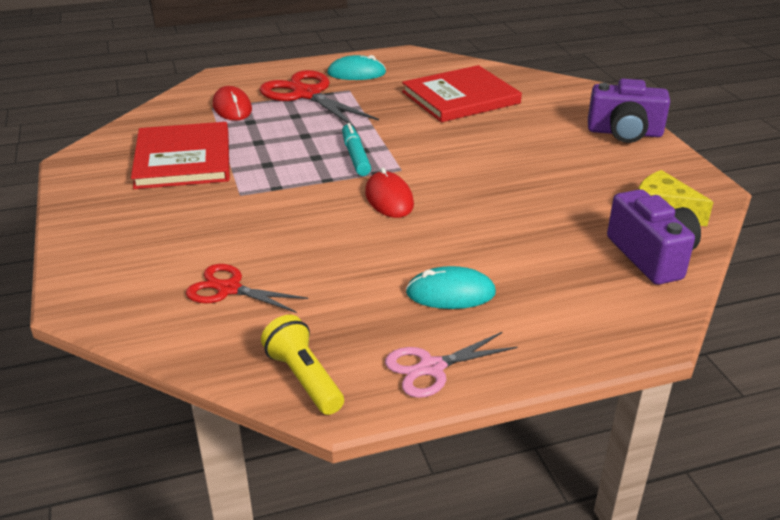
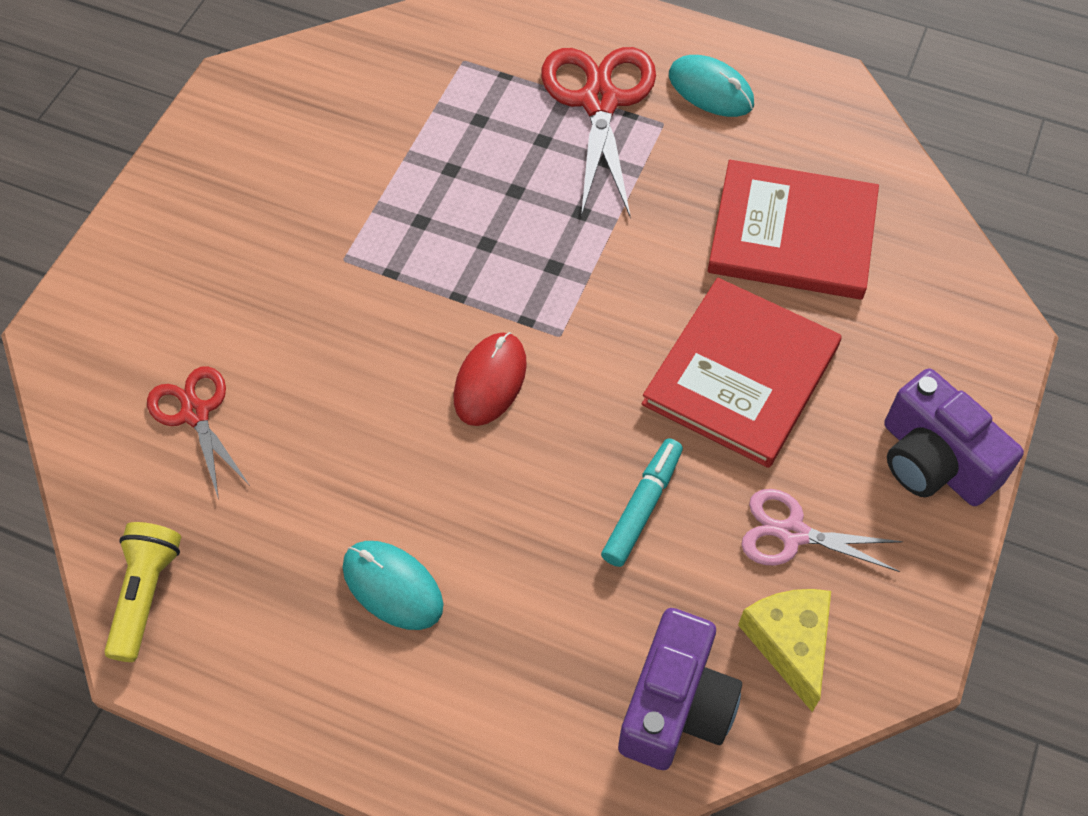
camera: 40 degrees right, 25 degrees up
(183, 159) = (342, 151): red book -> red book (741, 375)
(232, 107) = (485, 76): red mouse -> none
(355, 156) = (533, 272): turquoise marker -> turquoise marker (642, 507)
(431, 368) = (265, 676): pink scissors -> pink scissors (792, 533)

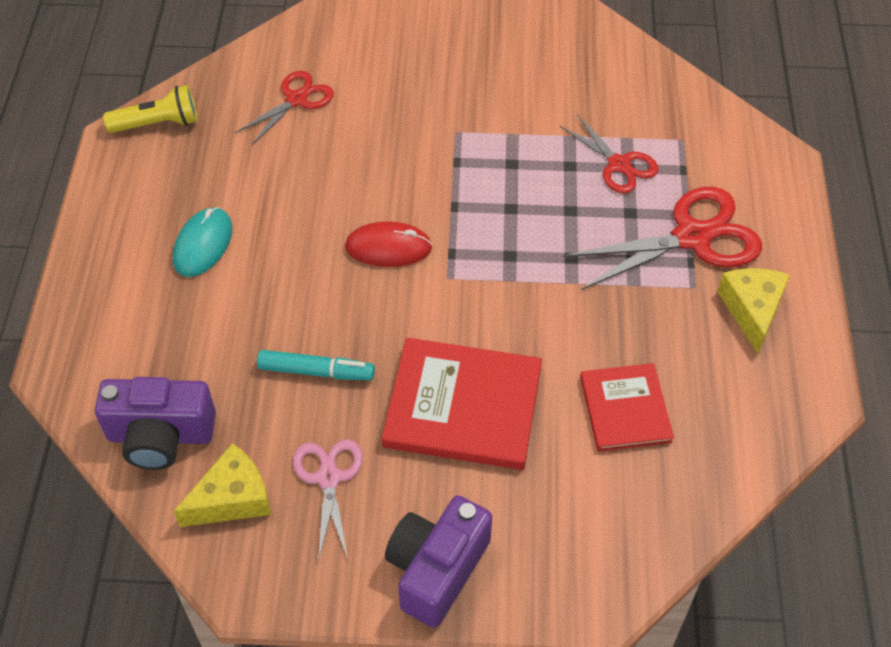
camera: 70 degrees right, 5 degrees down
(471, 126) = (619, 165): none -> red scissors
(710, 90) = (752, 310): turquoise mouse -> yellow cheese
(792, 234) = (625, 409): red book -> red book, size x0.62

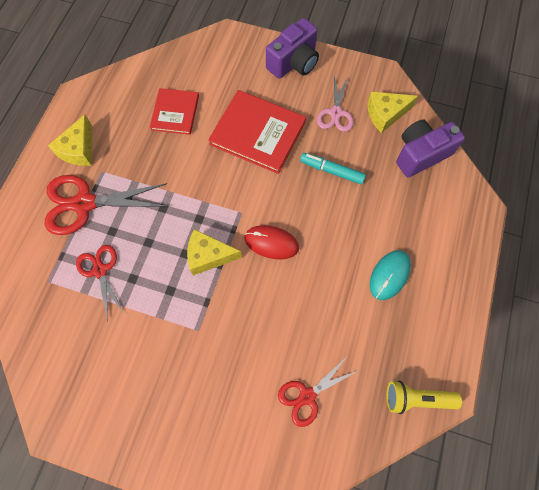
camera: 165 degrees left, 15 degrees up
(160, 436) = (421, 154): purple camera -> purple camera turned 45 degrees counterclockwise
(475, 212) = (209, 256): none -> yellow cheese

